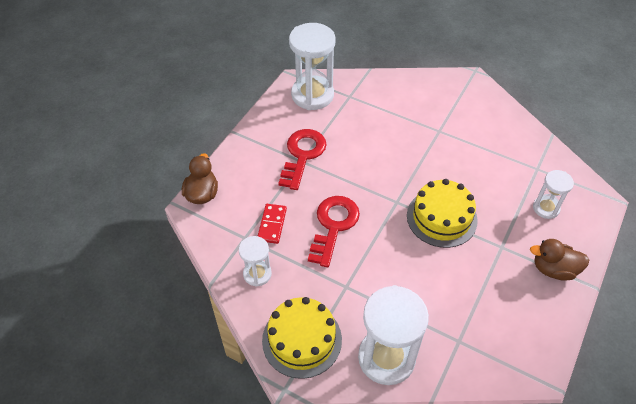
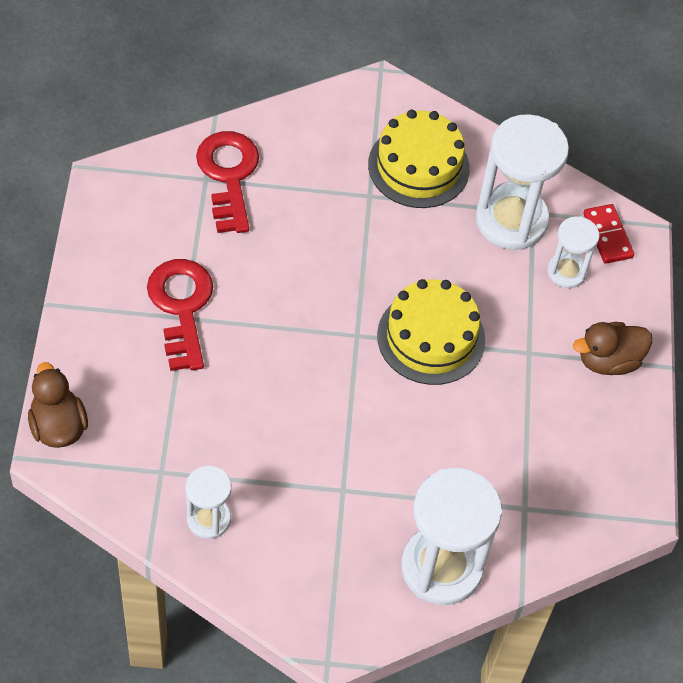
camera: 30 degrees left, 5 degrees up
(272, 224) = (191, 436): red domino -> red domino (607, 235)
(302, 340) = (318, 588): yellow cake -> yellow cake (418, 166)
(312, 95) = (145, 196): white hourglass -> white hourglass (511, 220)
(333, 226) = (283, 405): red key -> red key (228, 175)

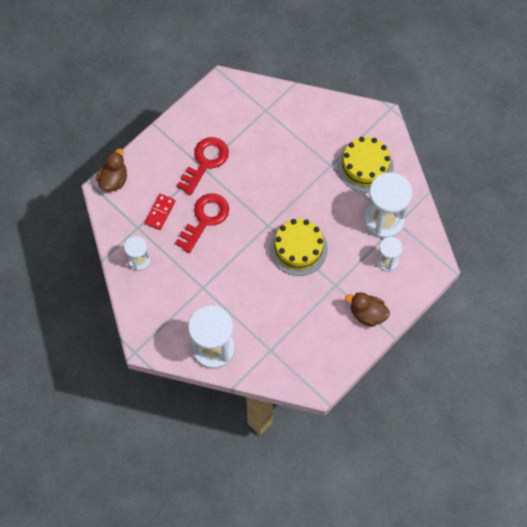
camera: 45 degrees right, 10 degrees up
(228, 175) = (276, 115): red key -> red key (205, 219)
(607, 235) = (422, 257): red domino -> red domino (160, 212)

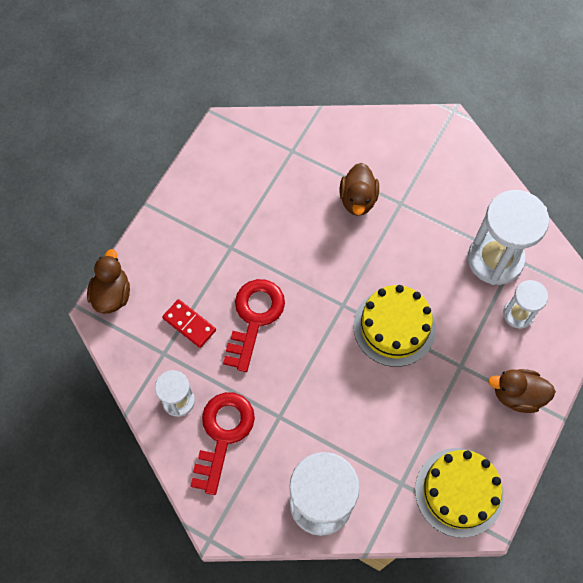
camera: 15 degrees left, 0 degrees up
(160, 212) = (189, 324): red domino -> red domino turned 60 degrees counterclockwise
(205, 162) = (232, 239): red key -> red key (223, 434)
(301, 155) = (358, 199): none -> brown duck
(365, 166) = (446, 193): yellow cake -> yellow cake (459, 492)

